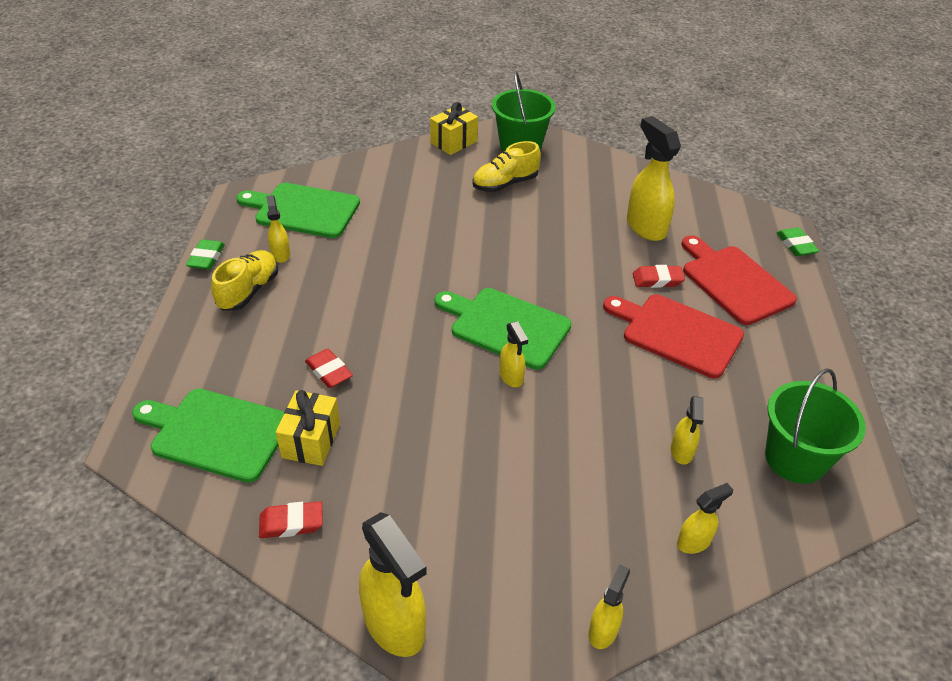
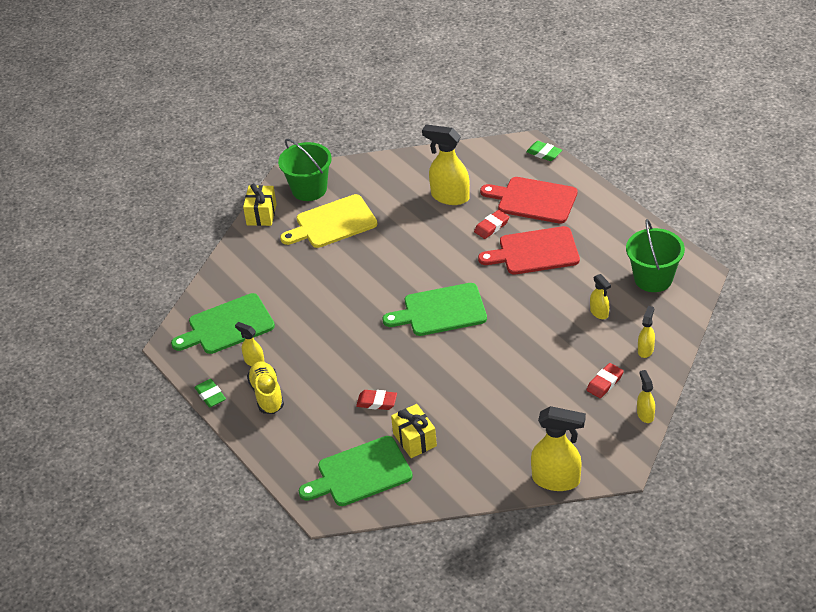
camera: 35 degrees left, 0 degrees up
(291, 523) = (456, 480): red eraser -> red eraser (605, 383)
(505, 184) = (332, 223): yellow shoe -> yellow cutting board
(511, 377) = (476, 335): yellow spray bottle -> none

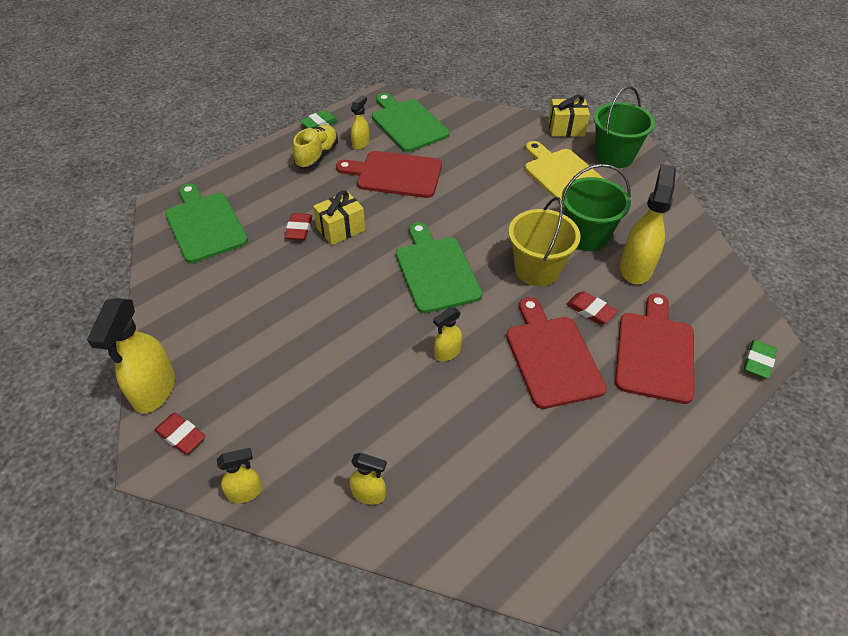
camera: 80 degrees right, 5 degrees up
(267, 395) = (317, 156): yellow shoe -> yellow shoe turned 45 degrees counterclockwise
(308, 335) = (395, 174): none -> red cutting board
(415, 440) = (241, 261): yellow gift -> yellow gift (341, 229)
(445, 251) = (537, 269): none -> yellow bucket
(599, 313) = (441, 434): yellow spray bottle -> yellow spray bottle (447, 353)
(605, 383) = (308, 442): red eraser -> red eraser (181, 435)
(653, 278) = (519, 506): green bucket -> green bucket (586, 236)

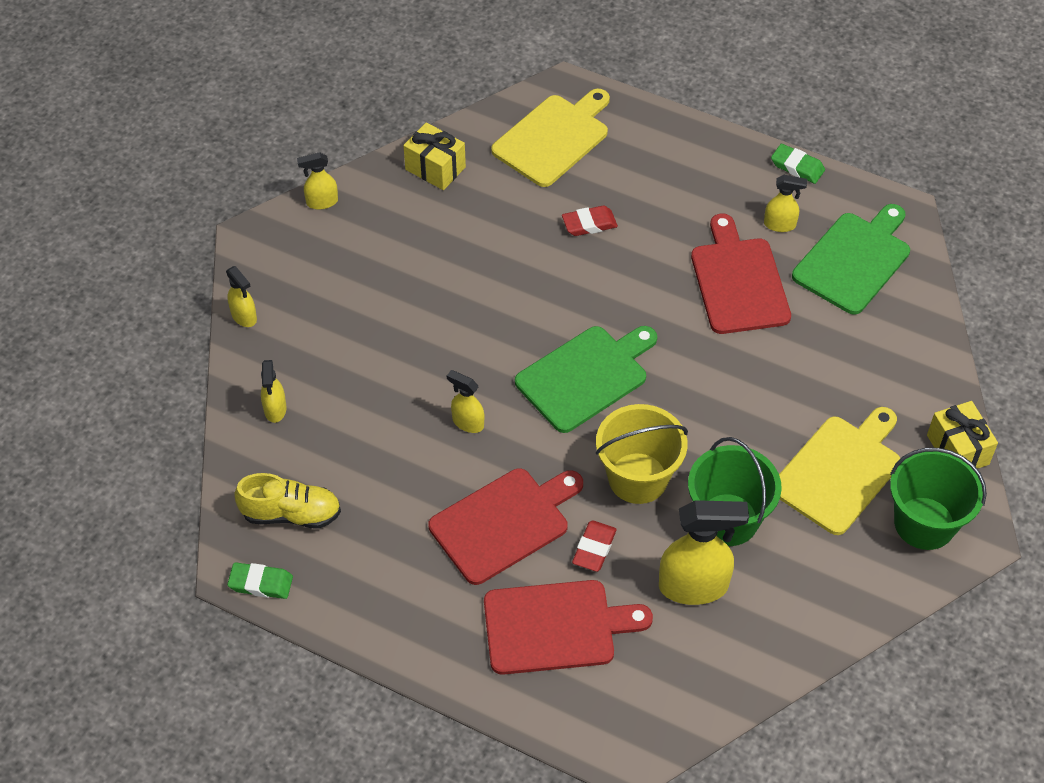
camera: 70 degrees right, 5 degrees up
(154, 391) = (321, 202): yellow spray bottle -> yellow spray bottle, size x0.53
(181, 435) = (282, 245): red eraser -> none
(205, 224) = (554, 138): green cutting board -> yellow cutting board
(317, 156) = (730, 189): yellow shoe -> yellow shoe (291, 514)
(341, 229) = (609, 262): yellow gift -> yellow gift (435, 168)
(758, 361) = (589, 742): green eraser -> green eraser (261, 583)

